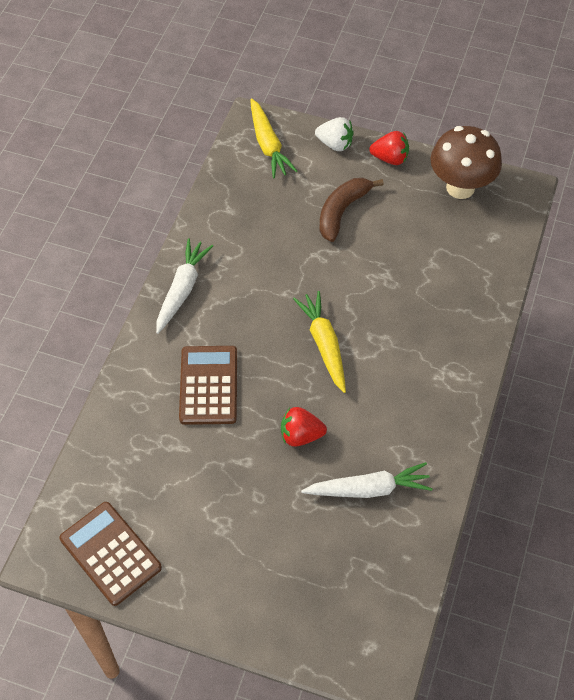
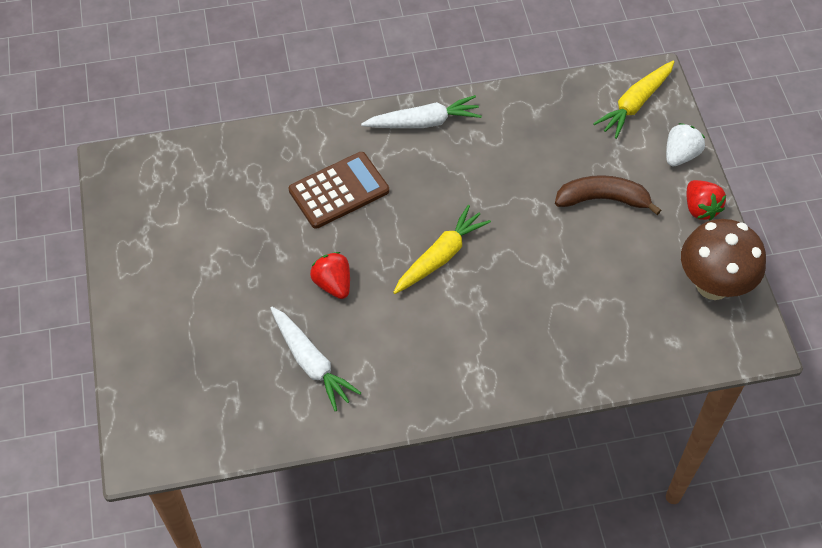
camera: 60 degrees right, 0 degrees up
(110, 553) = (141, 204): brown calculator -> none
(335, 144) = (680, 155): white strawberry -> white strawberry turned 135 degrees counterclockwise

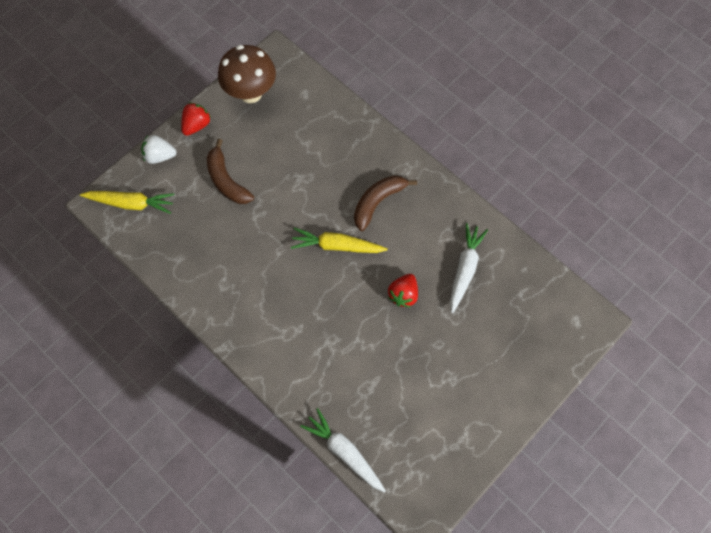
camera: 125 degrees left, 10 degrees up
(339, 191) = (331, 340): brown calculator -> none
(423, 122) = (235, 325): white carrot -> white carrot (344, 452)
(463, 328) = (378, 202): none -> brown banana

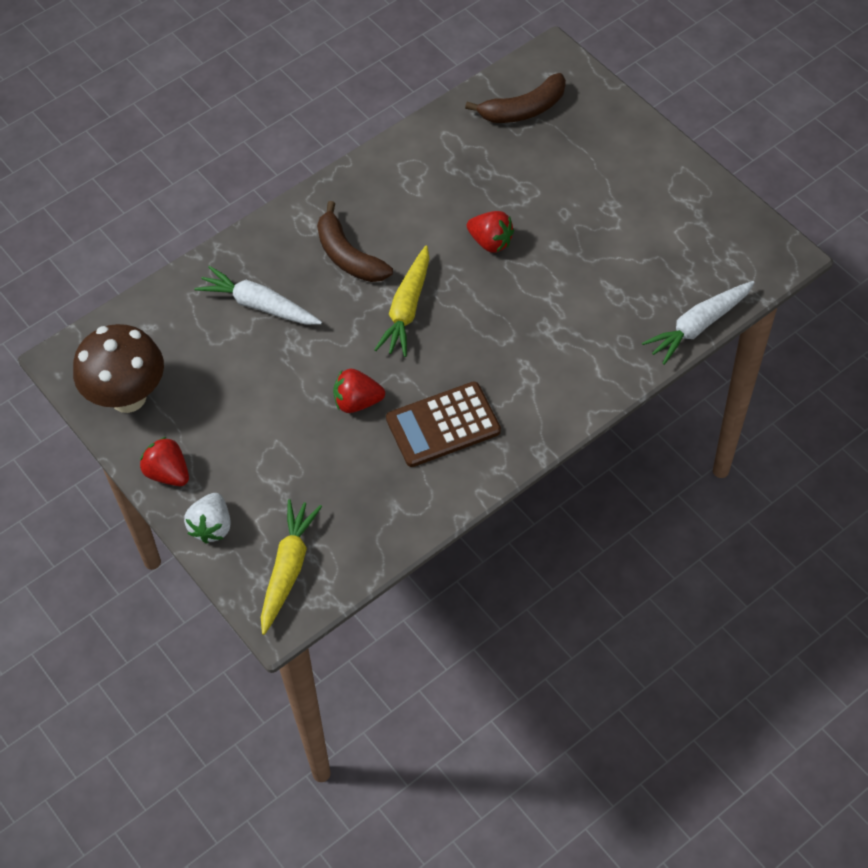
camera: 80 degrees left, 10 degrees down
(226, 180) = (275, 437): brown banana -> brown banana (523, 109)
(243, 281) = (443, 425): none -> brown calculator
(257, 225) = (357, 402): none -> red strawberry
(465, 269) = (464, 173): white carrot -> white carrot (259, 305)

